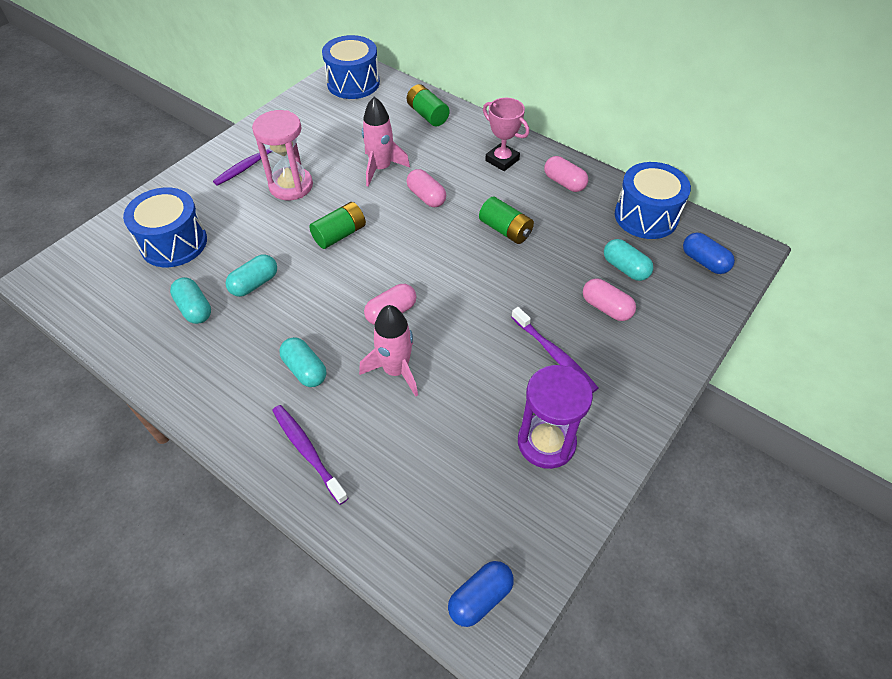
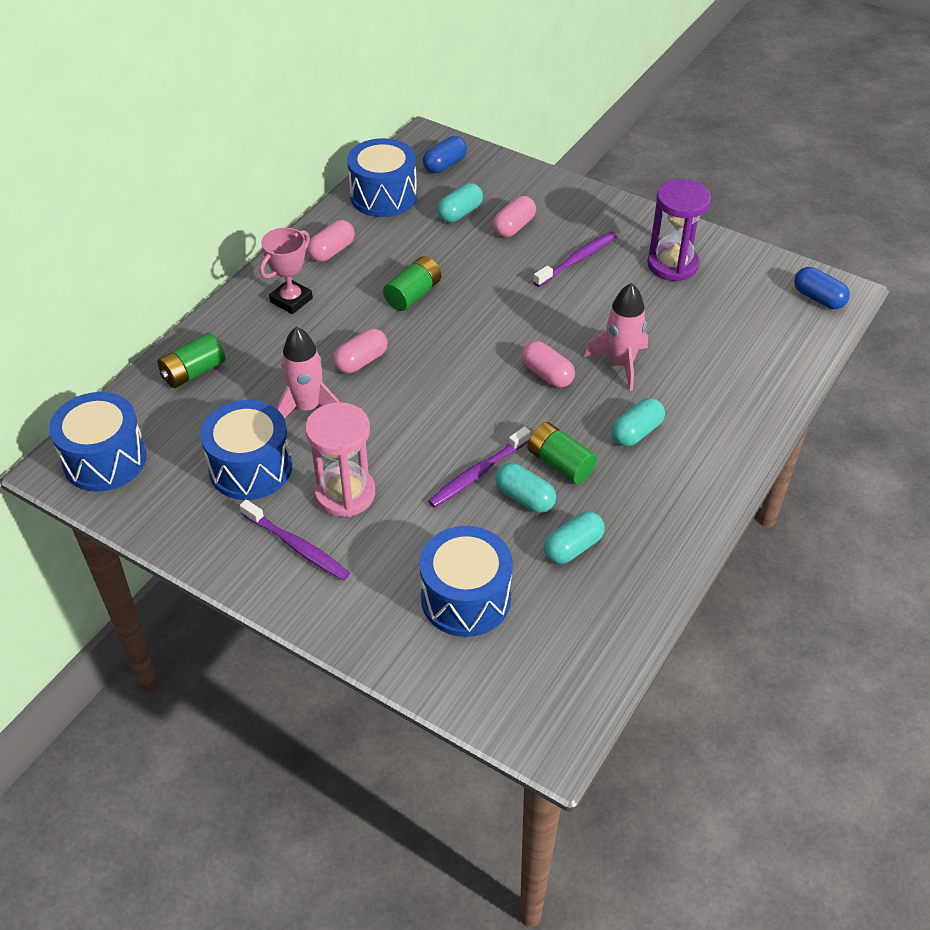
camera: 95 degrees left, 5 degrees down
(308, 452) = (729, 415): purple toothbrush -> purple toothbrush (478, 473)
(328, 142) = (251, 468): none -> blue drum
(340, 234) = (433, 431): green battery -> green battery (560, 464)

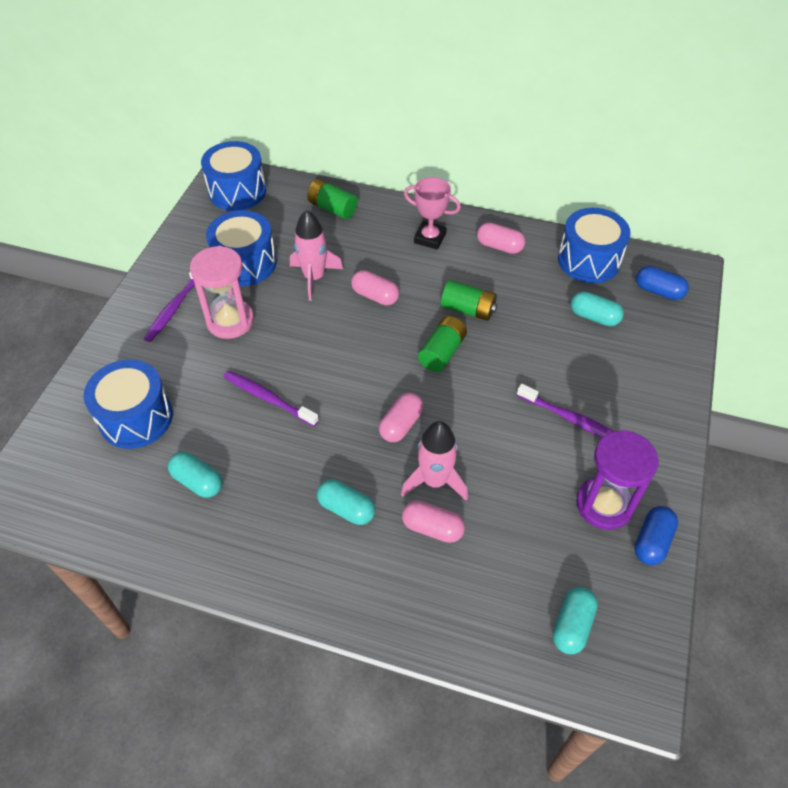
camera: 75 degrees right, 5 degrees up
(514, 227) = (595, 360): pink capsule -> pink capsule (432, 528)
(524, 498) = (247, 436): turquoise capsule -> turquoise capsule (572, 625)
(560, 464) = (292, 455): green battery -> green battery (442, 352)
(818, 298) = (616, 667): blue capsule -> blue capsule (652, 542)

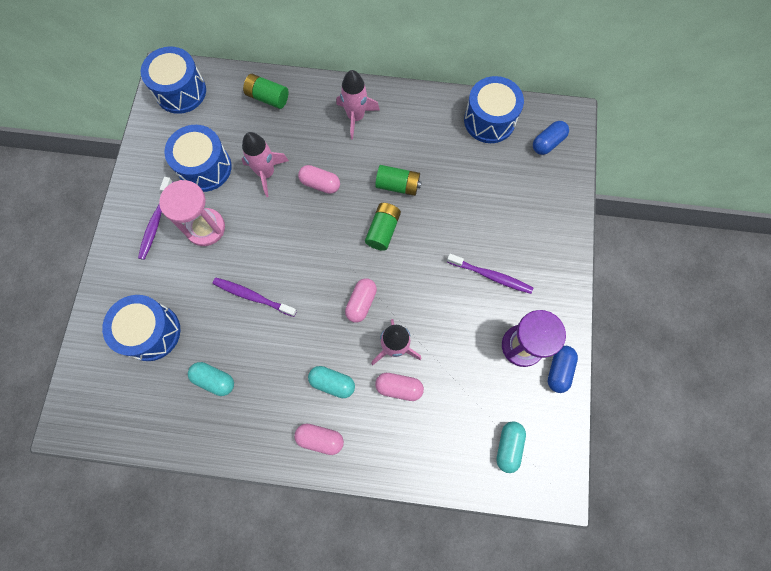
camera: 10 degrees left, 20 degrees up
(430, 238) = (356, 117): pink trophy -> pink rocket
(499, 246) = (415, 117): pink capsule -> pink capsule (320, 439)
(594, 317) = (499, 176): turquoise capsule -> none
(658, 291) = (547, 143): blue capsule -> blue capsule turned 60 degrees counterclockwise

